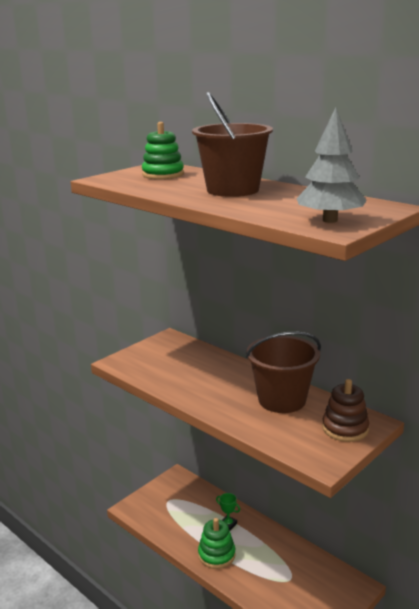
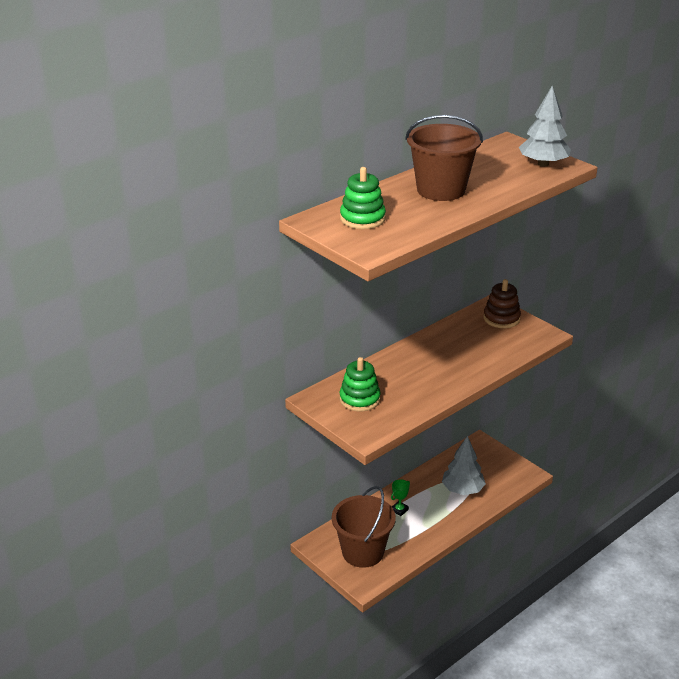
camera: 85 degrees left, 10 degrees up
(216, 555) = (440, 521): green stacking toy -> green stacking toy (359, 399)
(269, 572) = (462, 490): none -> grey tree
(282, 400) = (456, 341): brown bucket -> brown bucket (363, 552)

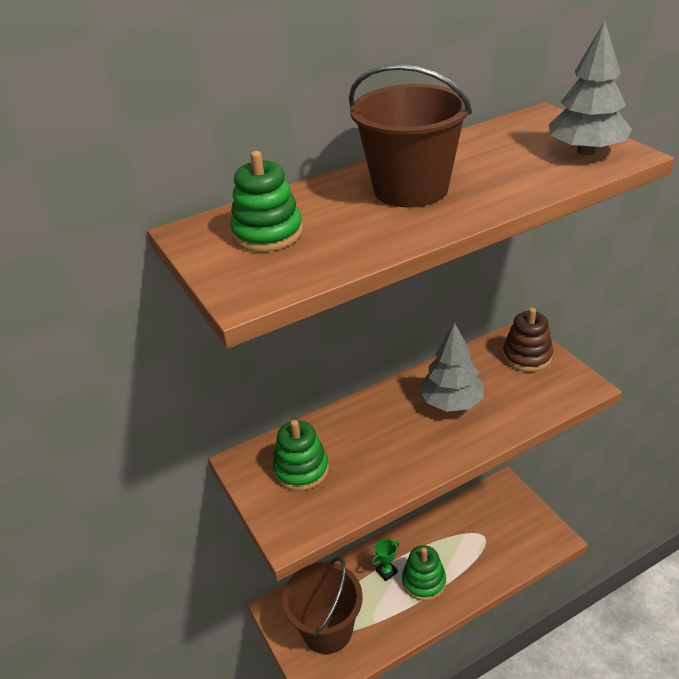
camera: 15 degrees right, 5 degrees up
(431, 513) = (423, 581): none -> green stacking toy
(462, 490) = (470, 551): grey tree -> grey tree (452, 402)

